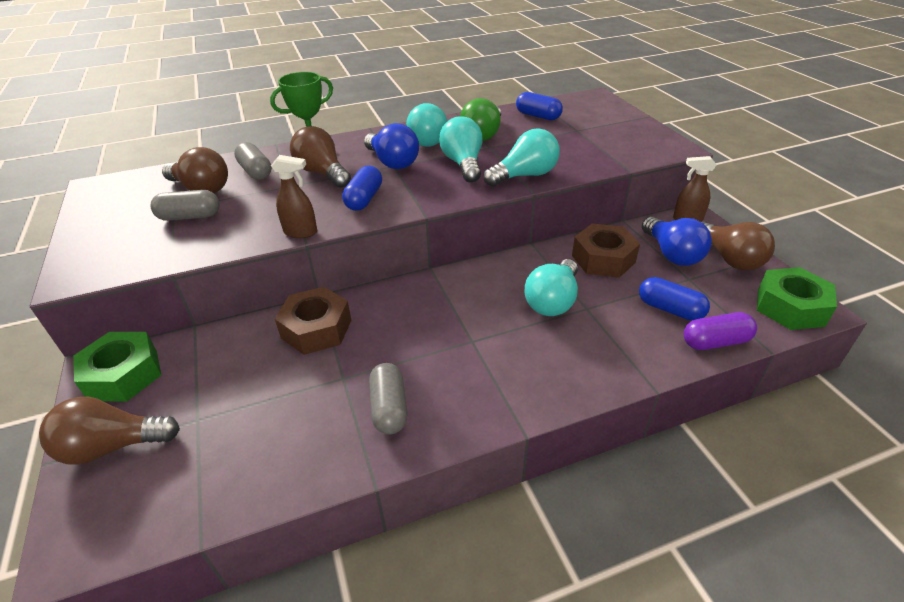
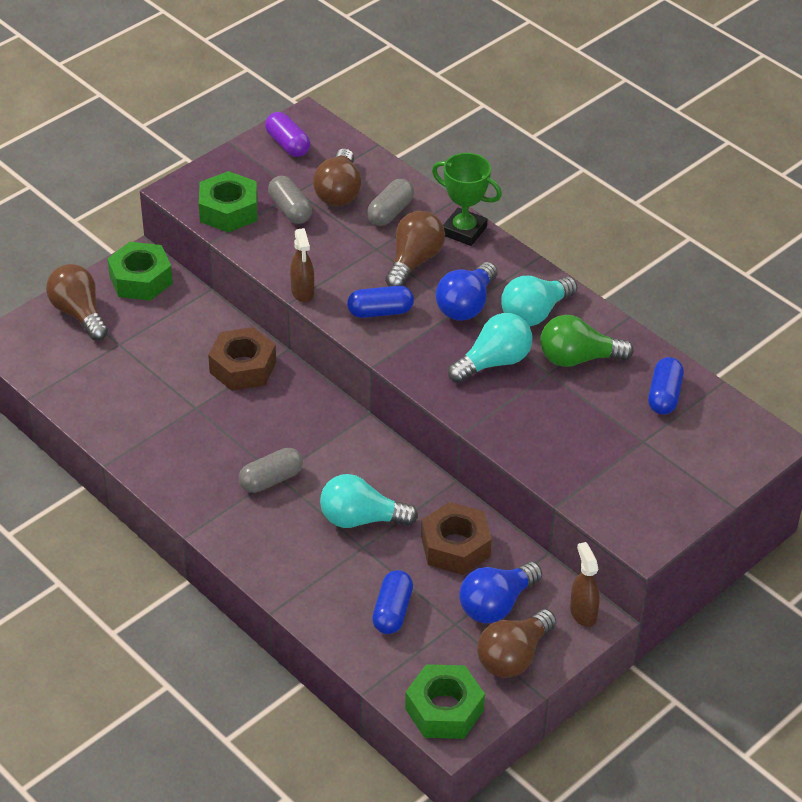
camera: 65 degrees right, 5 degrees up
(144, 251) = (228, 210): none -> green nut
(389, 408) = (177, 447): grey capsule -> grey capsule (271, 480)
(524, 175) = (494, 419): turquoise light bulb -> none
(715, 342) = (357, 650): purple capsule -> purple capsule (287, 144)

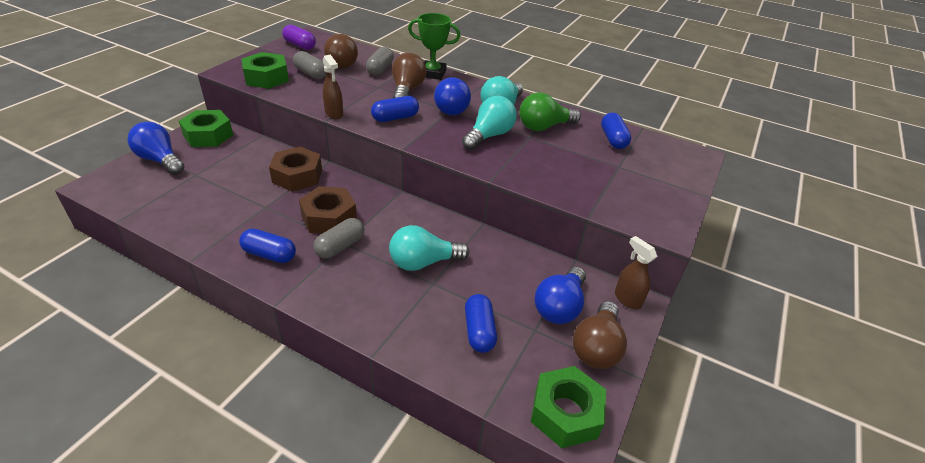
camera: 20 degrees left, 5 degrees down
(79, 313) = (160, 160): brown light bulb -> blue light bulb
(189, 475) = (269, 254): none -> blue capsule
(455, 546) = (505, 269): brown nut -> brown nut (329, 218)

